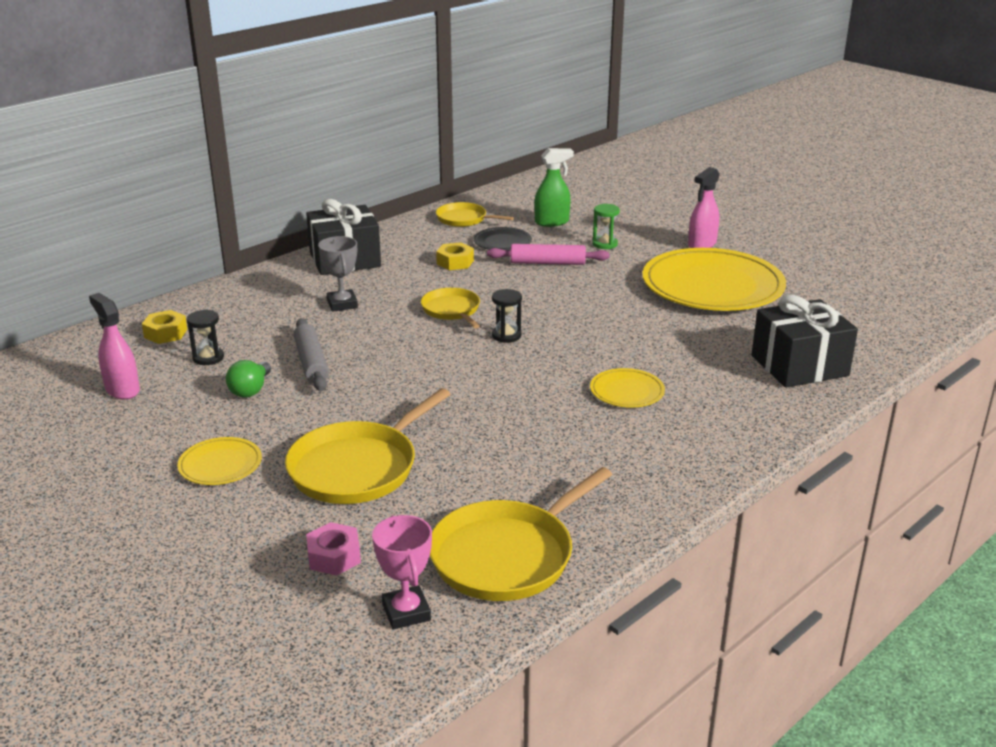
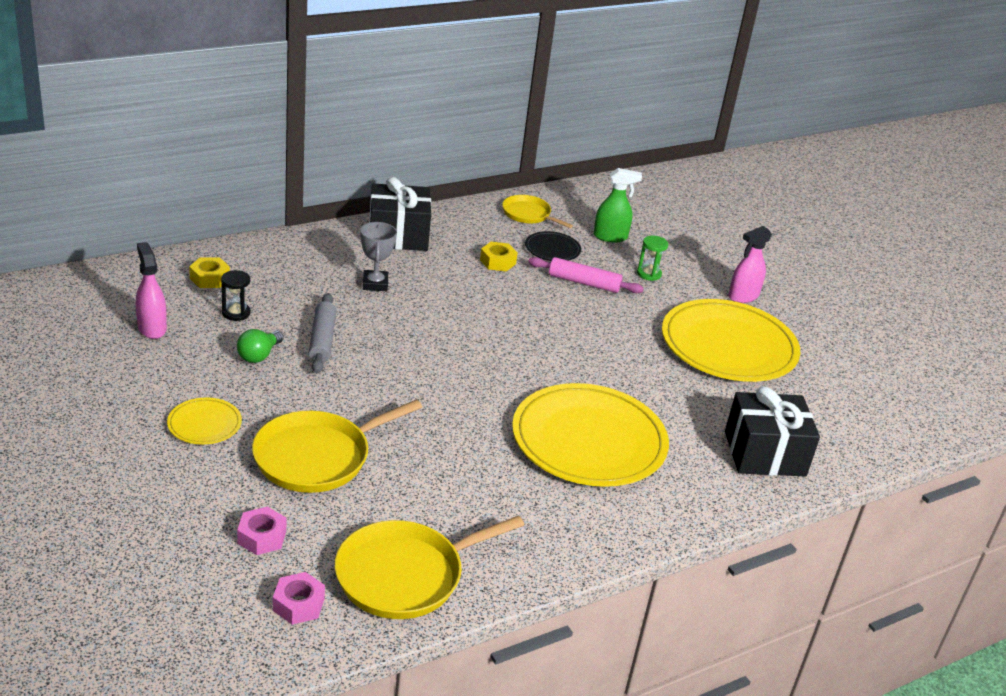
camera: 10 degrees right, 5 degrees up
(406, 612) = (298, 604): pink trophy -> pink nut
(452, 310) = (471, 314): yellow pan -> none
(506, 335) = (507, 354): black hourglass -> none
(627, 391) = (589, 440): yellow plate -> yellow plate, size x2.25

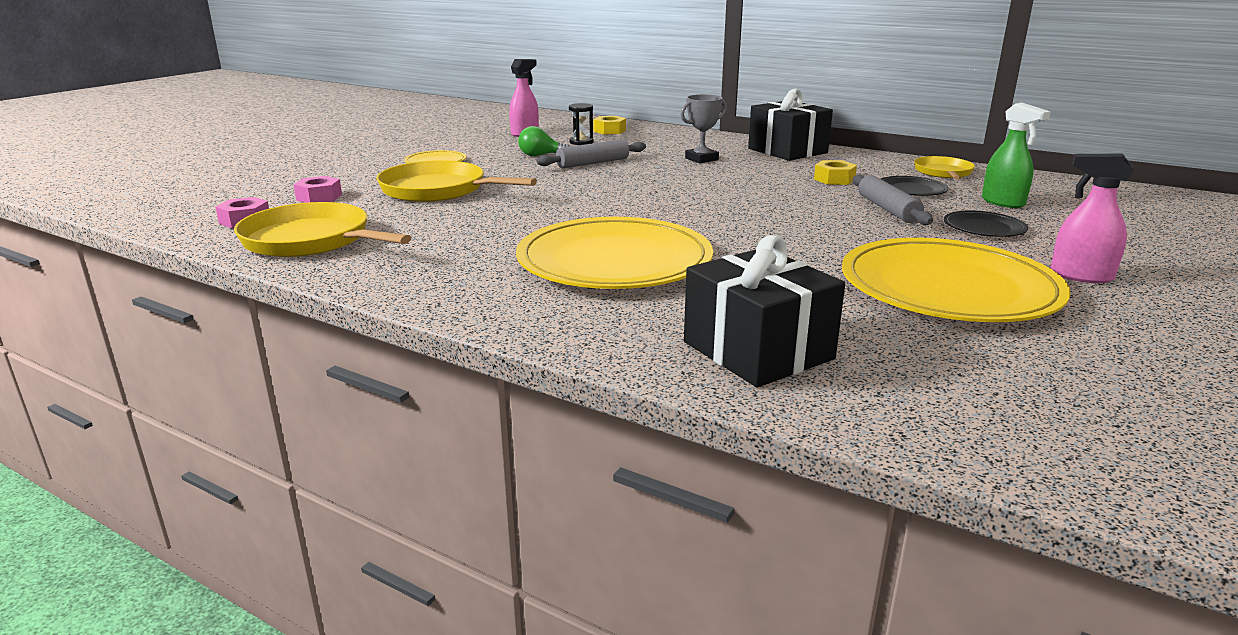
camera: 65 degrees right, 10 degrees down
(584, 283) = (887, 209): pink rolling pin -> grey rolling pin
(649, 274) = (984, 228): green hourglass -> black plate

